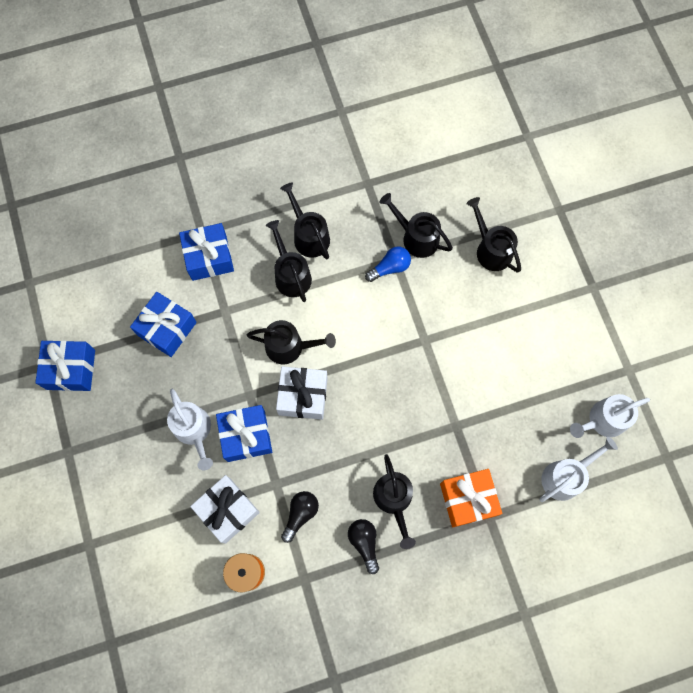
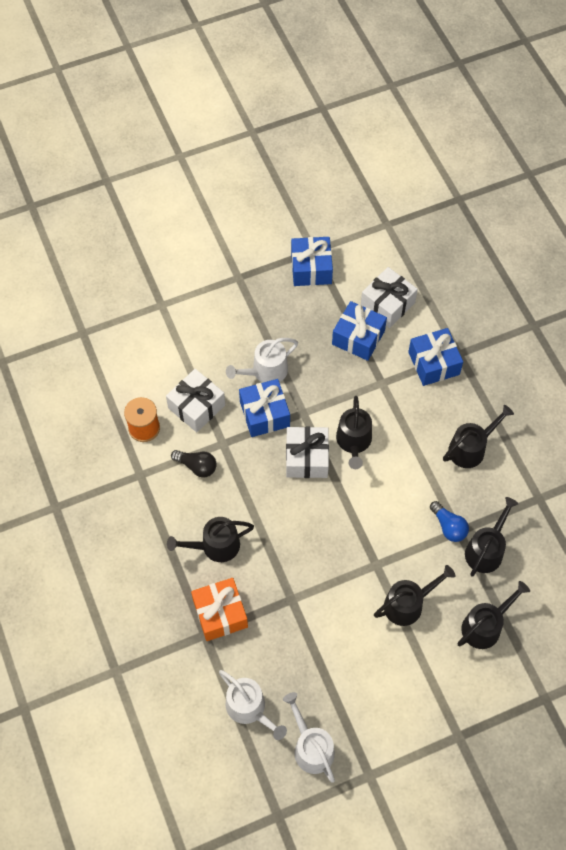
camera: 85 degrees right, 10 degrees down
(131, 294) = (387, 304): none -> white gift
(291, 275) = (427, 436): black watering can -> black watering can (408, 604)
(364, 543) = (174, 523): black light bulb -> none

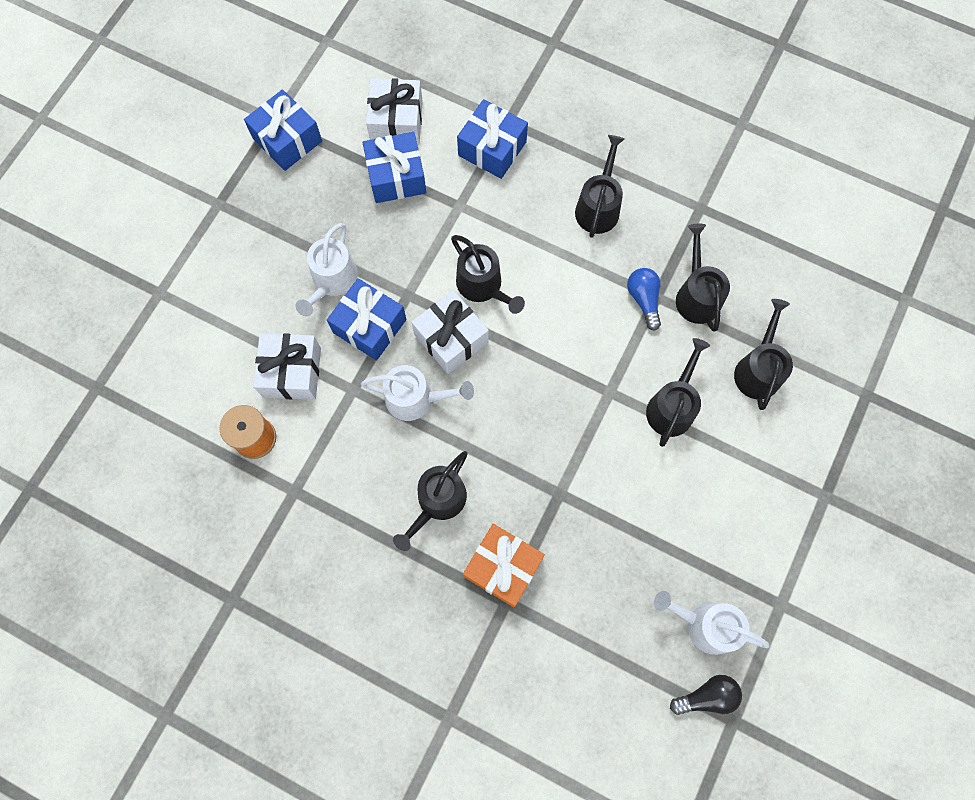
camera: 40 degrees left, 10 degrees up
(197, 466) = (346, 435): black light bulb -> black light bulb (706, 696)
(249, 708) = (614, 638): white watering can -> white watering can (415, 399)
(448, 526) = (643, 300): blue light bulb -> blue light bulb turned 120 degrees counterclockwise

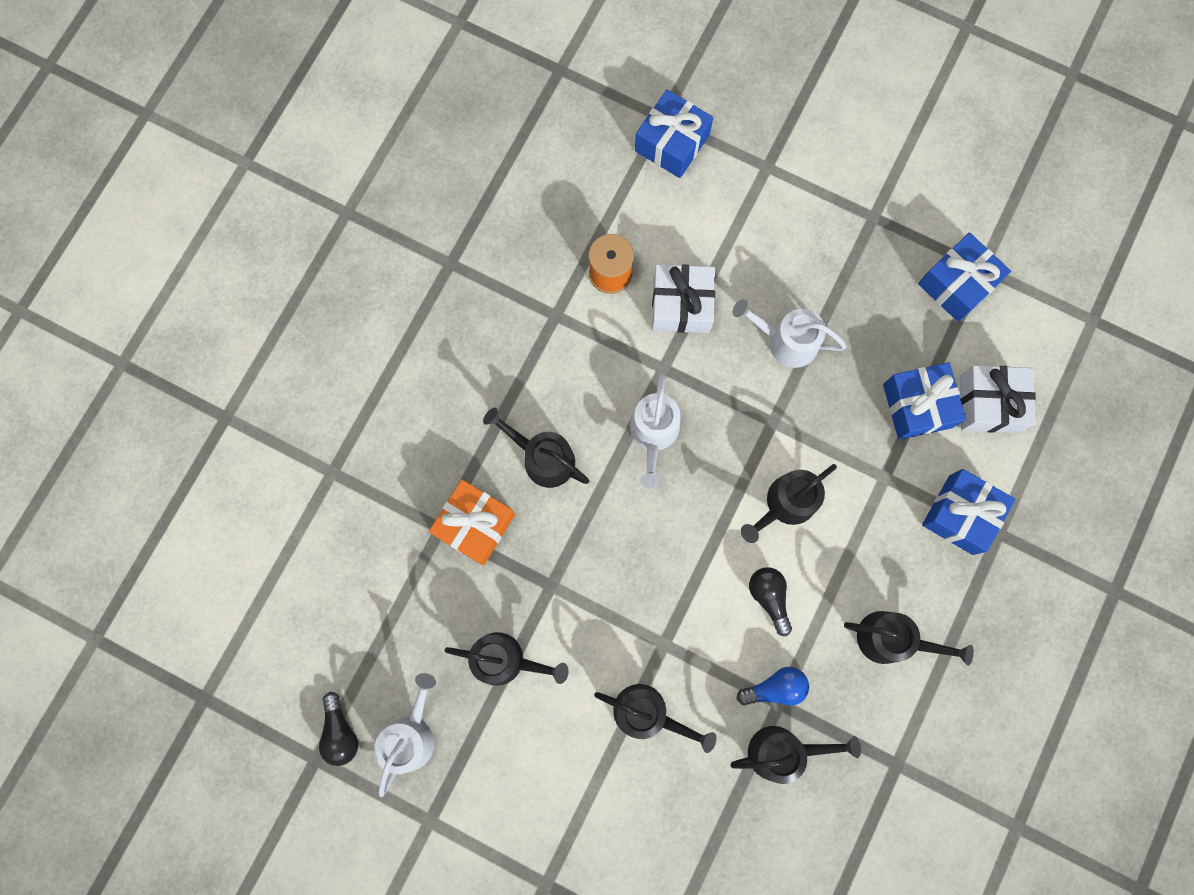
camera: 90 degrees right, 5 degrees up
(369, 326) = (735, 382): blue gift -> blue gift (672, 143)
(451, 338) = (722, 470): white gift -> none
(566, 302) = (769, 597): none -> black light bulb
(758, 370) = (692, 818): black watering can -> black watering can (505, 660)

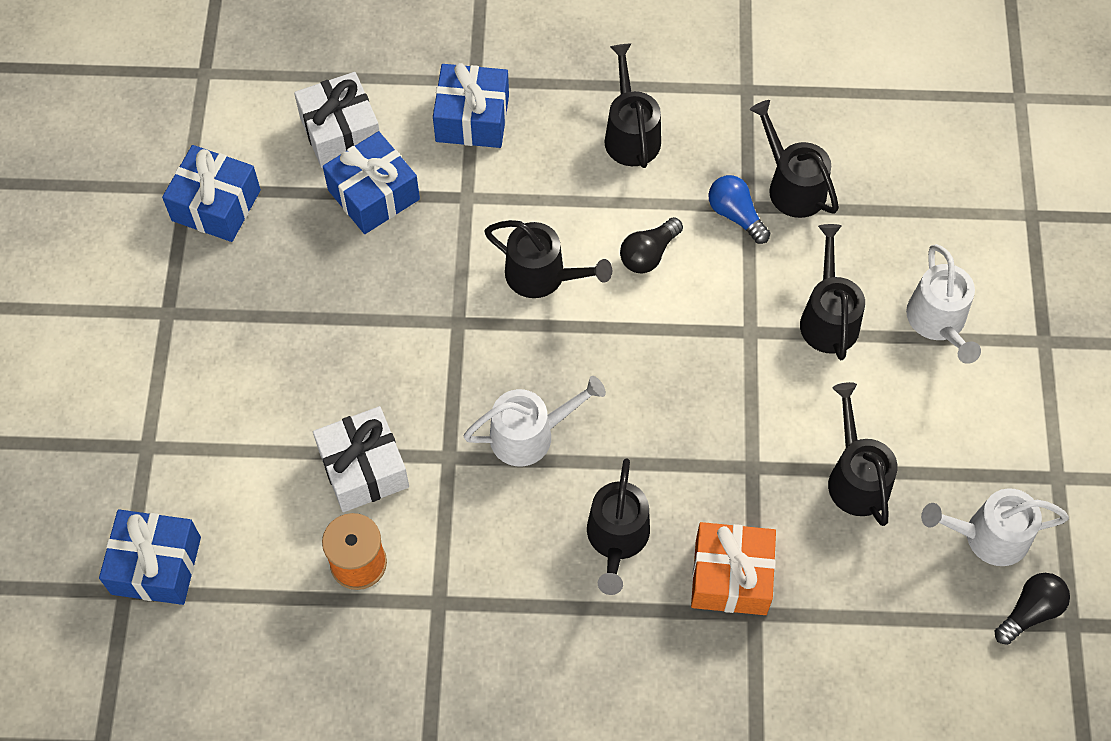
camera: 115 degrees left, 15 degrees down
(786, 341) = (358, 344): white watering can -> white watering can (938, 322)

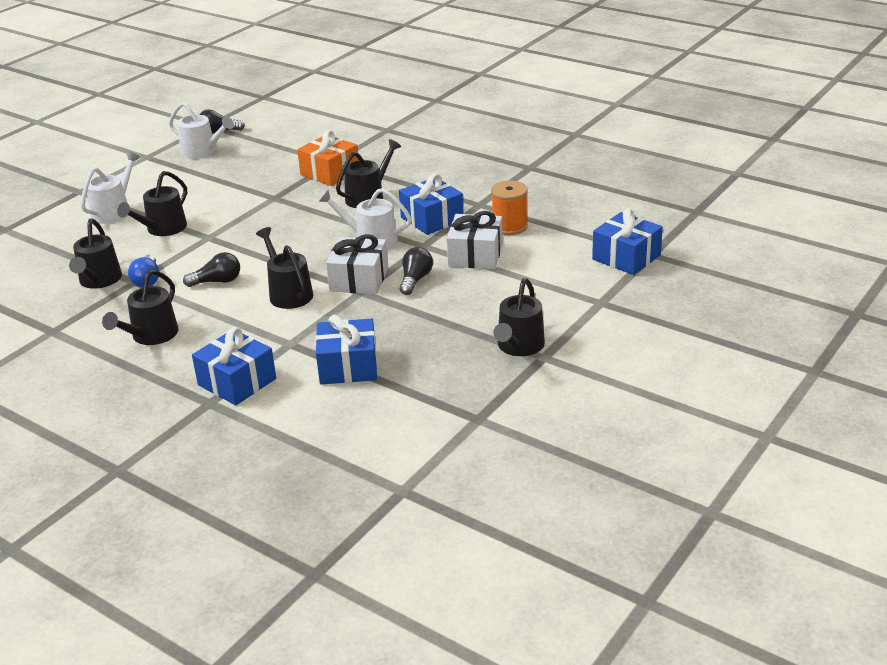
camera: 145 degrees left, 30 degrees down
(216, 205) = (463, 401): blue gift -> blue gift (432, 219)
(341, 132) = (335, 409): white gift -> white gift (359, 279)
(406, 377) = (415, 280): none -> black light bulb
(856, 477) = (232, 181): black watering can -> black watering can (519, 346)

